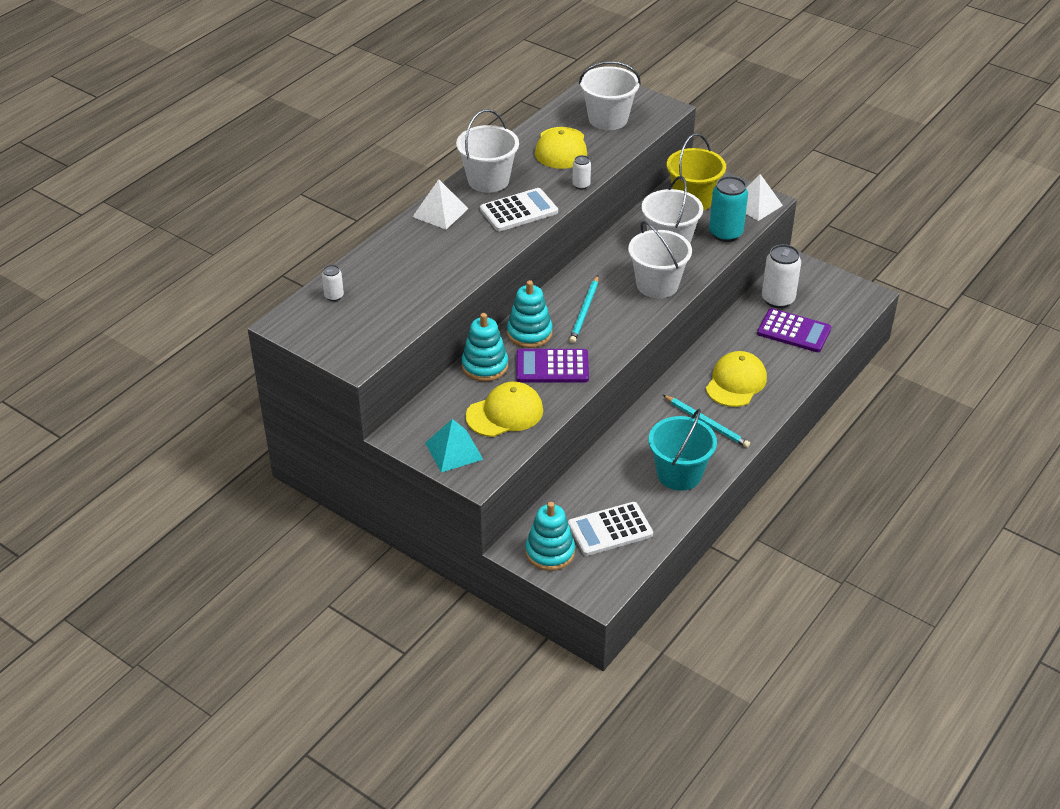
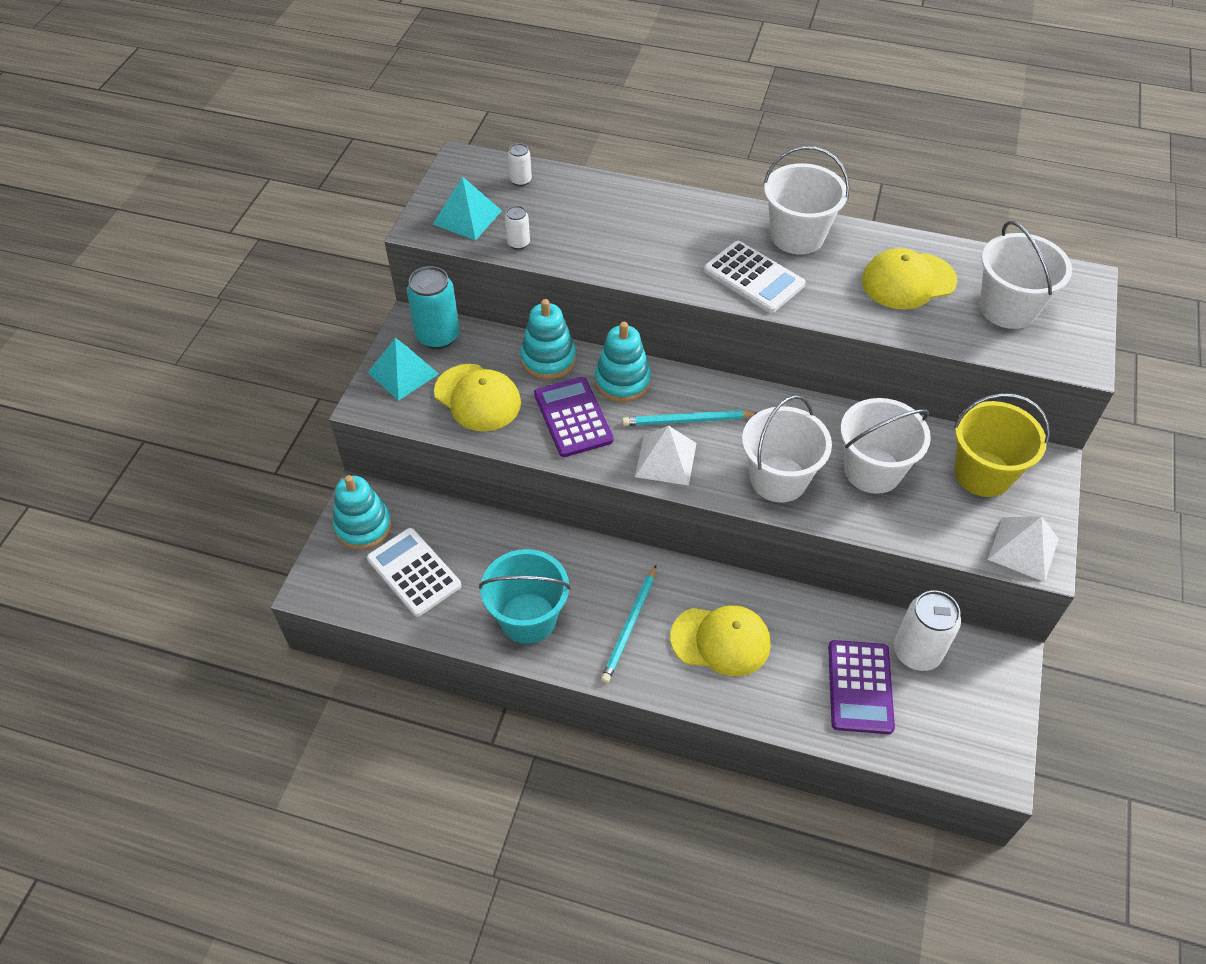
camera: 70 degrees right, 10 degrees up
(360, 334) = (467, 217): none -> turquoise pyramid
(440, 212) = (710, 215): white pyramid -> white pyramid (665, 460)
(581, 185) = (843, 319): white can -> white can (518, 243)
(725, 233) = (933, 527): turquoise can -> turquoise can (438, 336)

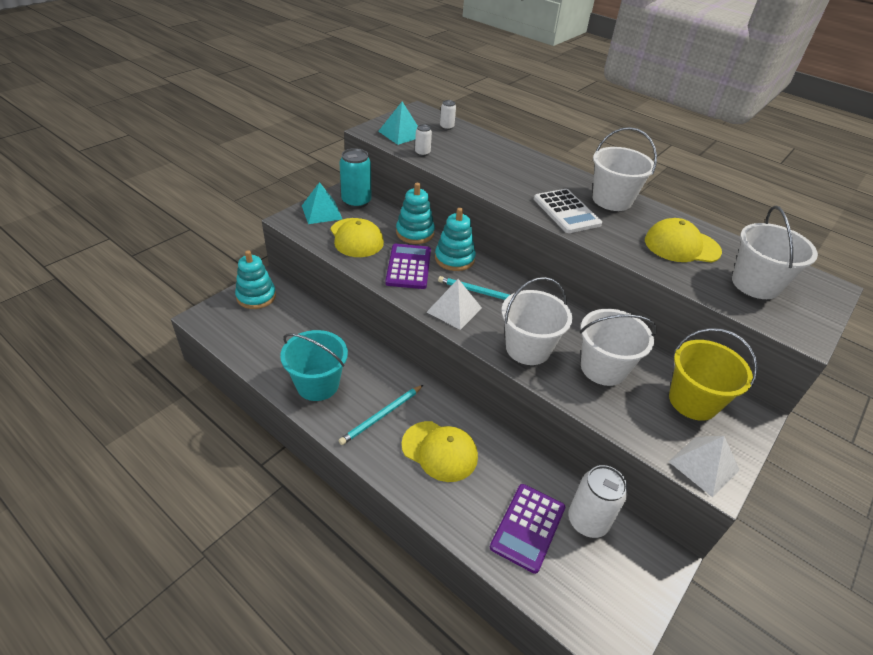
camera: 20 degrees right, 10 degrees down
(414, 572) = (266, 331): white calculator -> none

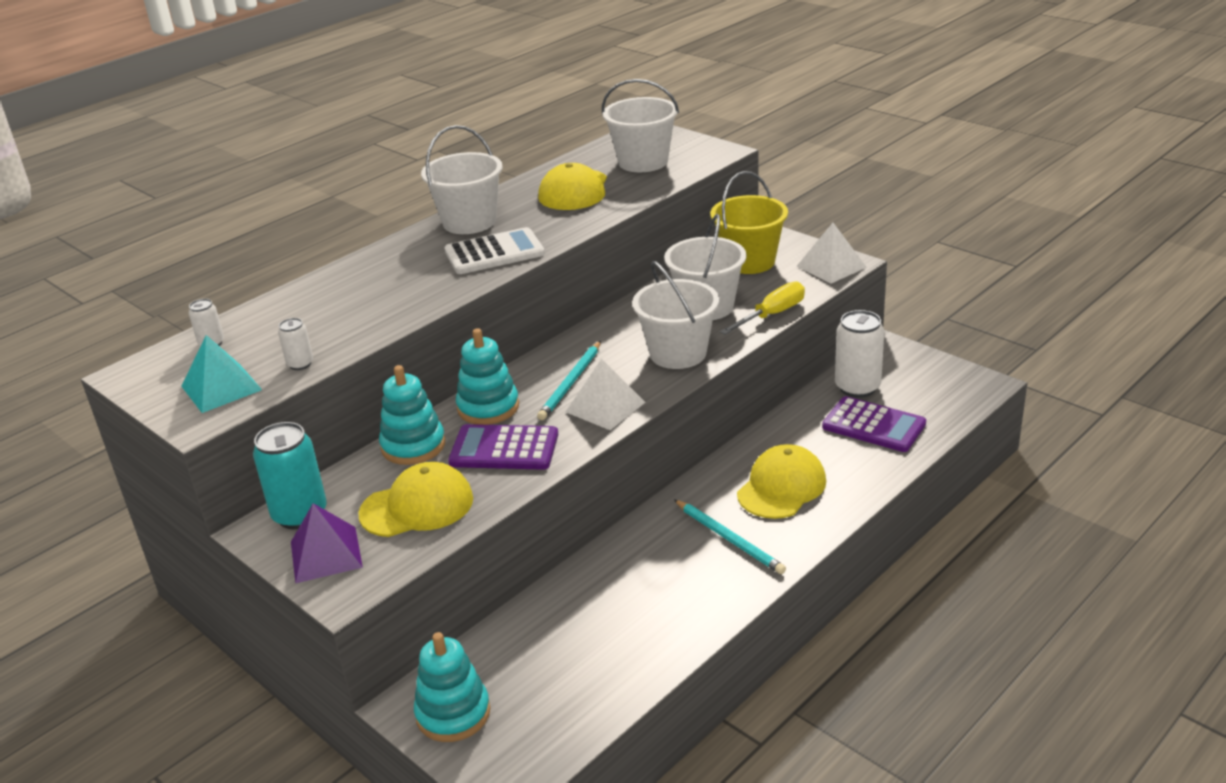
camera: 80 degrees left, 10 degrees down
(317, 384) = (674, 607): turquoise bucket -> none
(321, 212) = (326, 554): turquoise pyramid -> purple pyramid
(598, 411) = (772, 315): none -> yellow screwdriver

